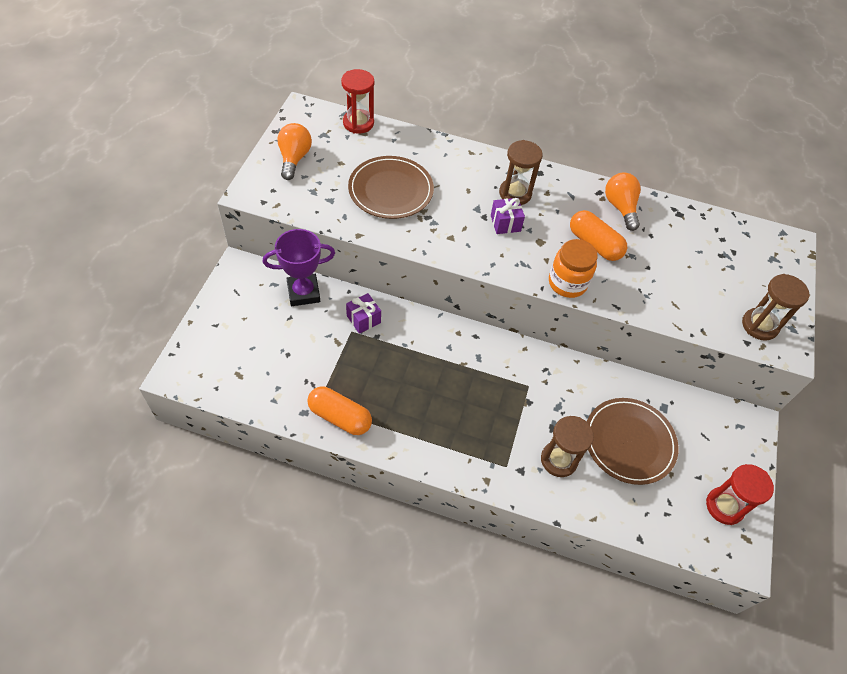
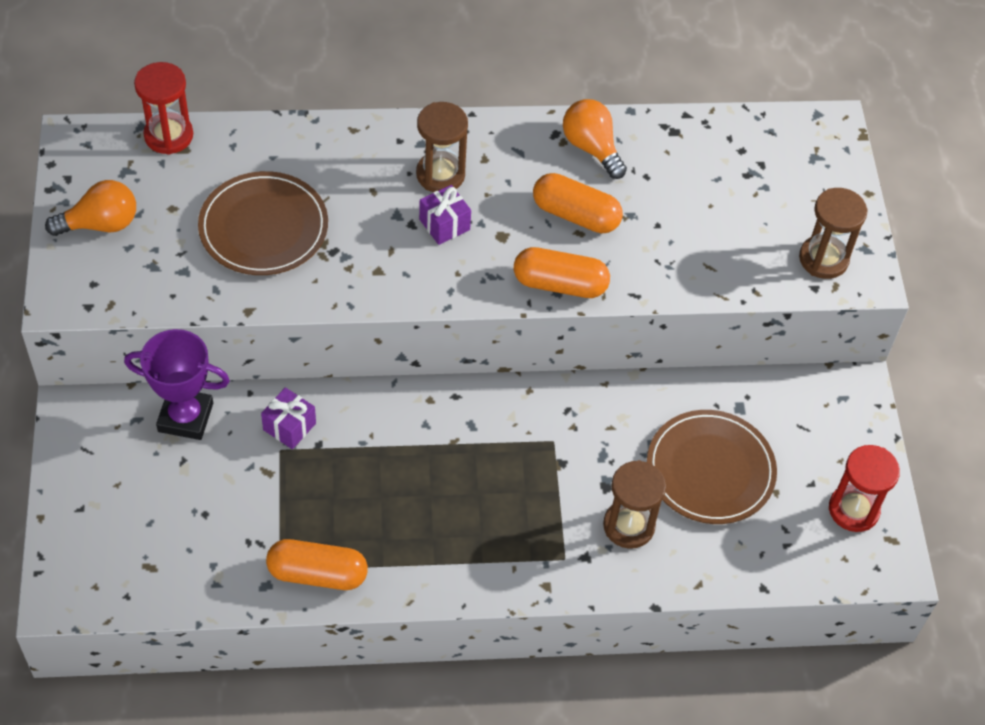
camera: 20 degrees left, 0 degrees up
(294, 158) = (100, 224): orange light bulb -> orange light bulb turned 90 degrees clockwise
(303, 292) = (185, 417): purple trophy -> purple trophy turned 45 degrees clockwise
(567, 283) = (560, 284): orange jar -> orange capsule

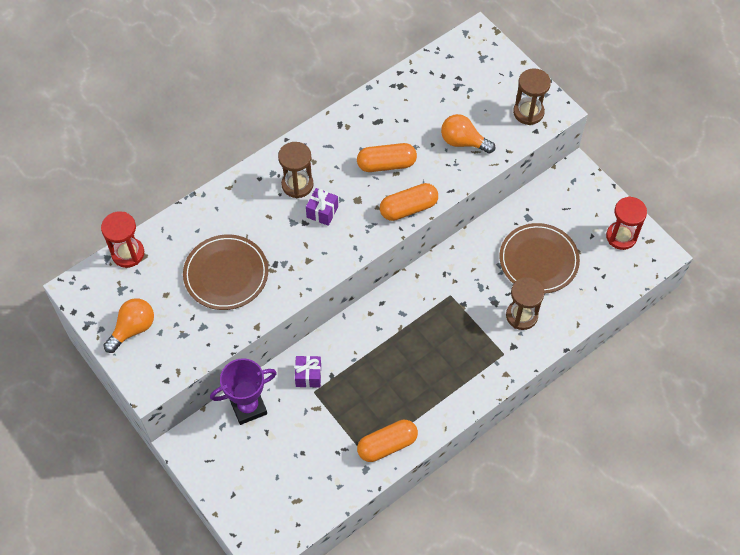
camera: 30 degrees left, 5 degrees up
(592, 148) = (365, 121): orange light bulb -> orange light bulb (463, 142)

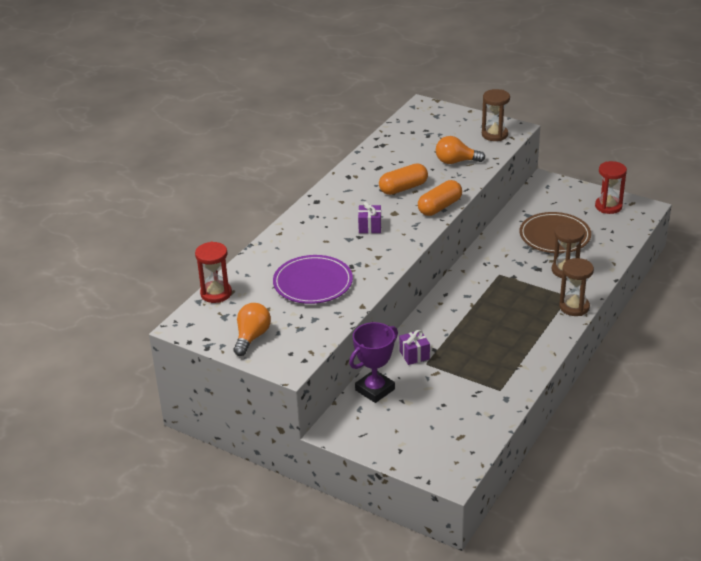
camera: 20 degrees left, 25 degrees down
(226, 274) = (313, 283): brown plate -> purple plate
(297, 185) = (337, 217): brown hourglass -> brown hourglass (574, 307)
(387, 445) = (513, 378): orange capsule -> none

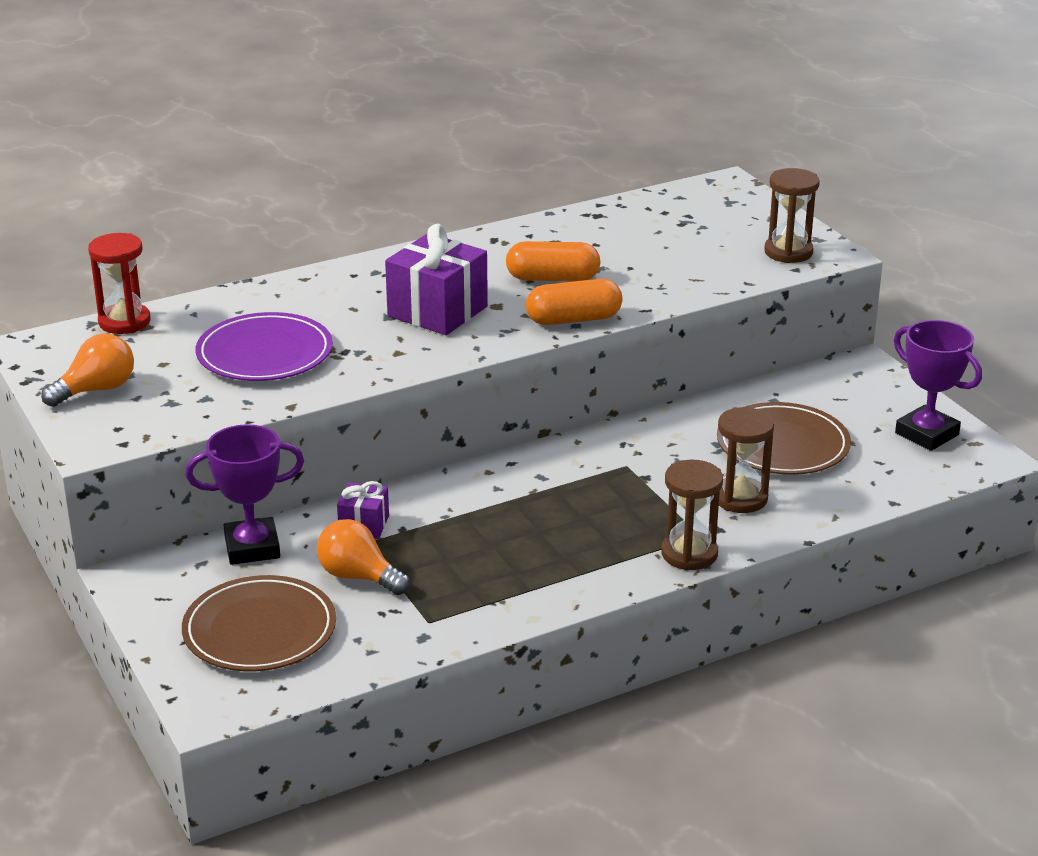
camera: 30 degrees right, 5 degrees down
(370, 227) = (437, 311): purple gift -> purple gift, size x1.89
(428, 429) = (259, 630): none -> brown plate
(456, 161) = (679, 269): orange light bulb -> orange light bulb (358, 577)
(608, 206) = (927, 434): red hourglass -> purple trophy

